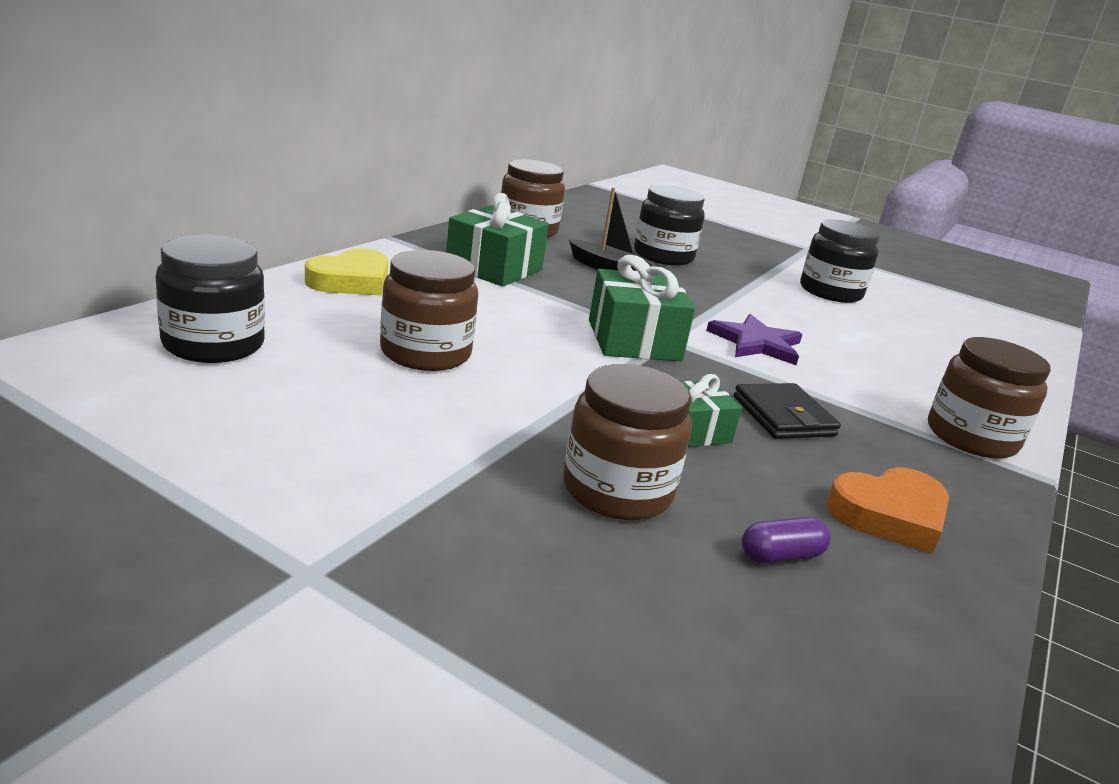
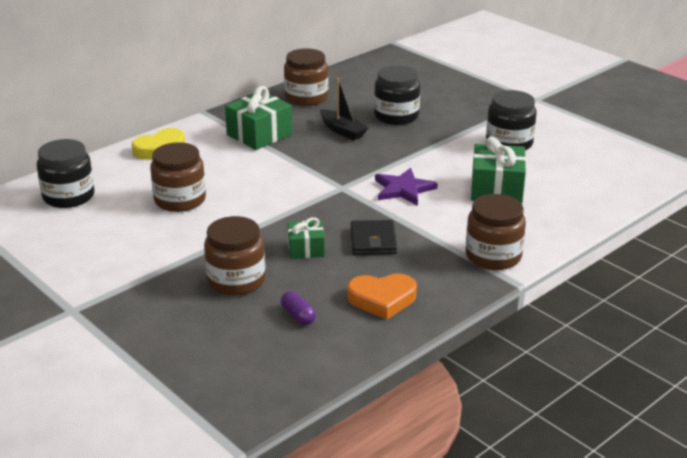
camera: 20 degrees right, 5 degrees up
(633, 340) = (316, 189): green gift -> green gift (496, 189)
(781, 556) = (298, 316): purple capsule -> purple capsule turned 60 degrees clockwise

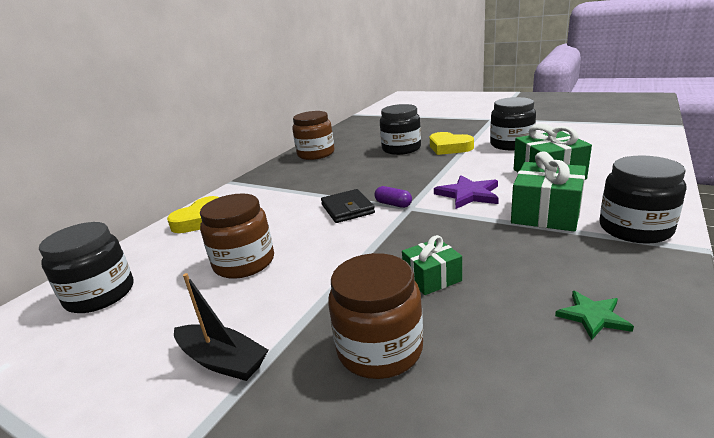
camera: 15 degrees left, 5 degrees down
(259, 135) = (294, 186): green gift -> green gift (546, 213)
(298, 316) = (515, 381): purple capsule -> purple capsule (393, 204)
(342, 131) = (366, 167): black boat -> black boat (222, 360)
(373, 241) = (496, 248): black wallet -> black wallet (347, 209)
(382, 299) = (593, 316): orange heart -> green star
(444, 129) = (449, 147): none -> yellow heart
(493, 256) = (635, 229): brown jar -> black jar

